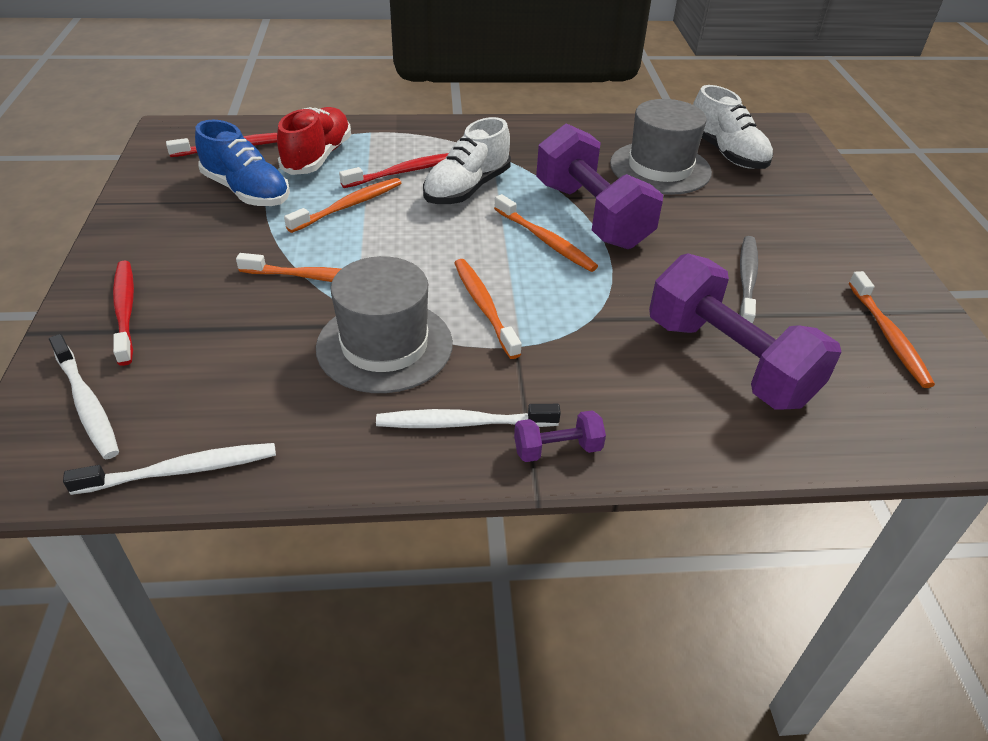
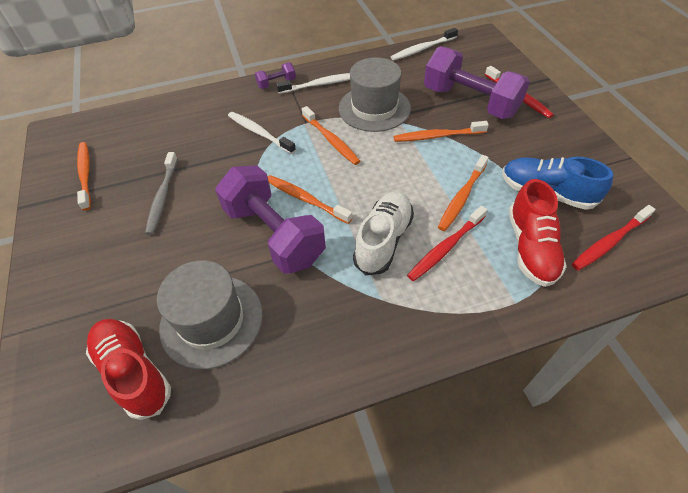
camera: 170 degrees right, 10 degrees up
(86, 403) = (484, 60): white toothbrush -> white toothbrush (259, 133)
(726, 153) = (134, 371): white shoe -> red shoe
(728, 361) = (190, 138): purple dumbbell -> purple dumbbell (470, 102)

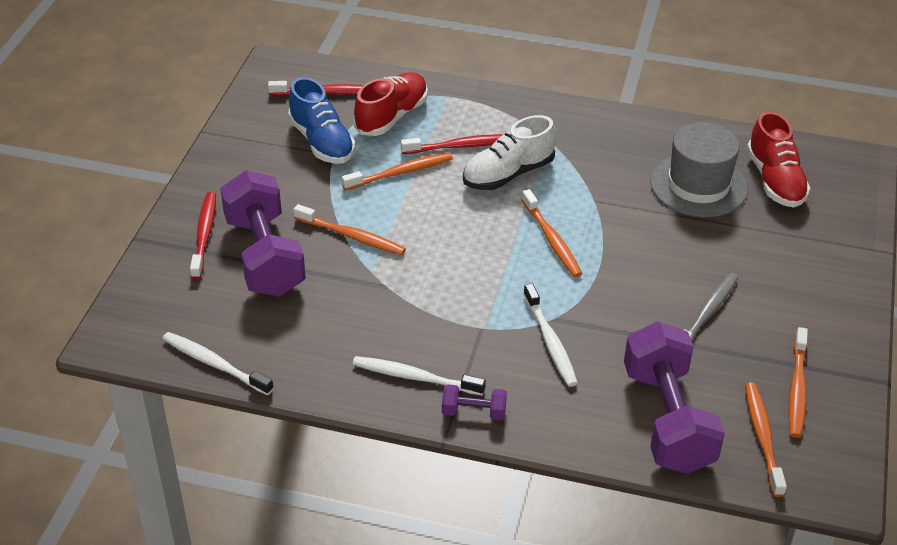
camera: 150 degrees left, 10 degrees down
(274, 234) = (606, 223): purple dumbbell -> purple dumbbell (667, 419)
(331, 140) = (472, 289): orange toothbrush -> orange toothbrush (762, 438)
(374, 108) = (382, 305): grey hat -> none
(422, 49) = (215, 364): white toothbrush -> white toothbrush turned 150 degrees counterclockwise

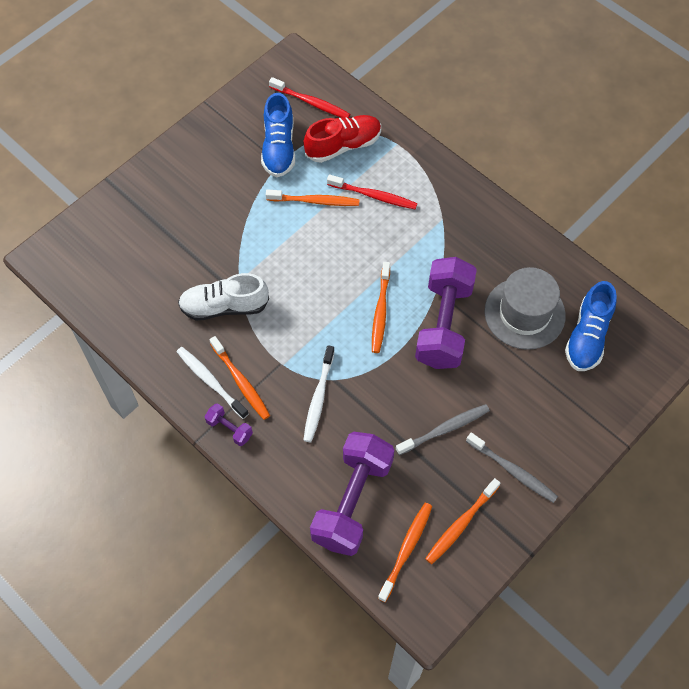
camera: 30 degrees right, 20 degrees up
(204, 235) = (151, 196): red toothbrush -> none
(215, 364) = (94, 308): white toothbrush -> none
(264, 256) = (178, 233): purple dumbbell -> purple dumbbell (443, 324)
(351, 236) = (245, 243): orange toothbrush -> orange toothbrush (241, 381)
(508, 174) = (390, 237): white shoe -> white shoe (224, 306)
(775, 181) = (587, 336): red shoe -> blue shoe
(805, 320) = (512, 471): none -> grey toothbrush

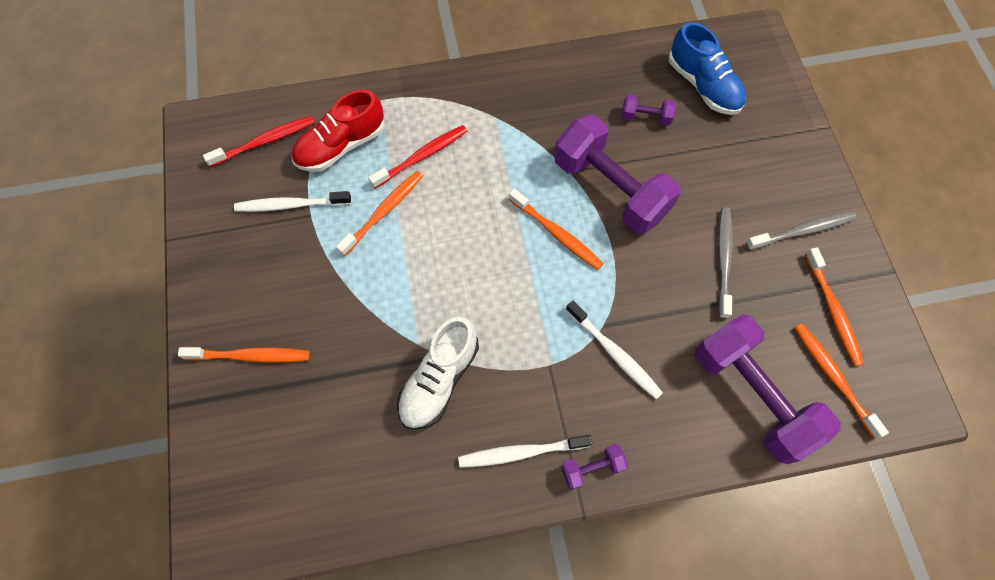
camera: 55 degrees left, 5 degrees up
(241, 381) = (542, 420): orange toothbrush -> orange toothbrush (250, 356)
(279, 148) = (291, 205): blue shoe -> white toothbrush
(343, 145) = (341, 146): red shoe -> red shoe turned 135 degrees counterclockwise
(524, 313) = (645, 117): grey hat -> purple dumbbell

